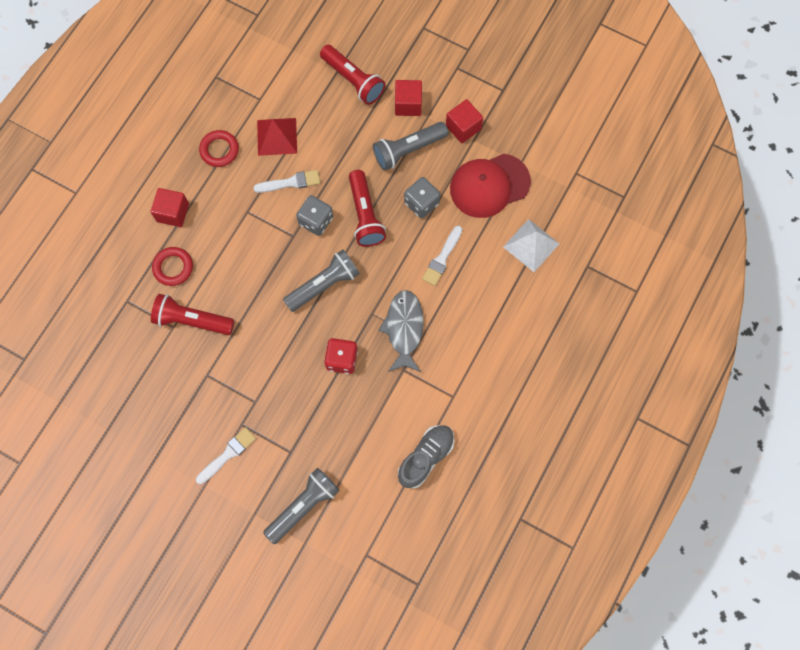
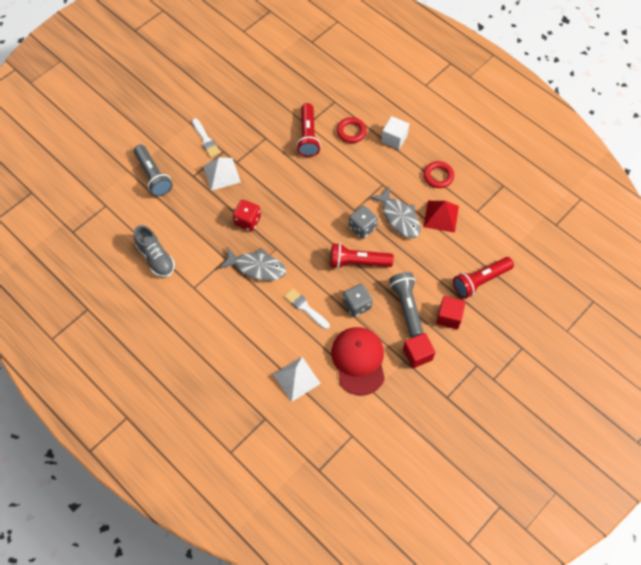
camera: 105 degrees right, 10 degrees down
(173, 213) = (394, 139): red cube -> white cube
(192, 320) = (308, 136): red flashlight -> red flashlight turned 150 degrees clockwise
(278, 415) = (221, 174): none -> white pyramid
(290, 182) = (399, 217): white brush -> grey fish
(324, 285) = (309, 222): grey flashlight -> none

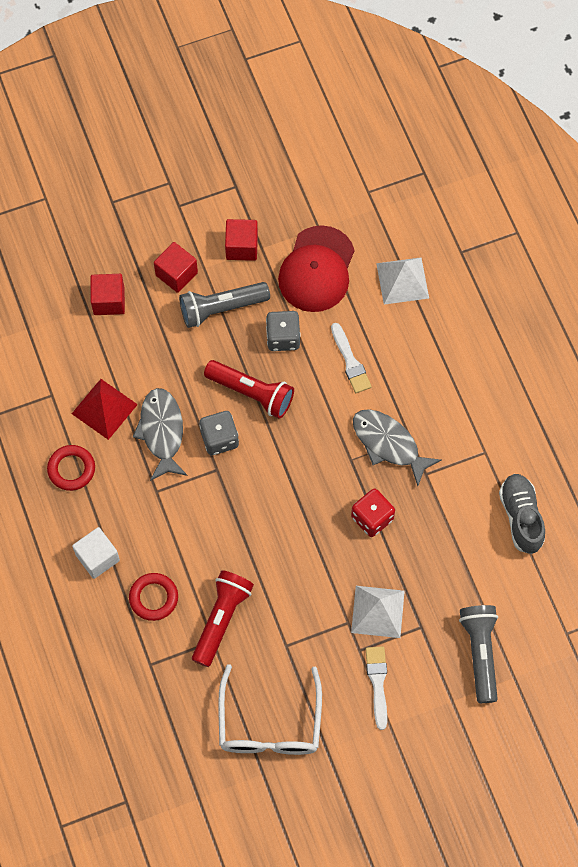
camera: 155 degrees left, 5 degrees up
(255, 99) = (269, 724): none -> white glasses
(406, 307) = (221, 308): grey flashlight -> grey flashlight turned 60 degrees clockwise
(480, 281) = (109, 301): red flashlight -> red cube

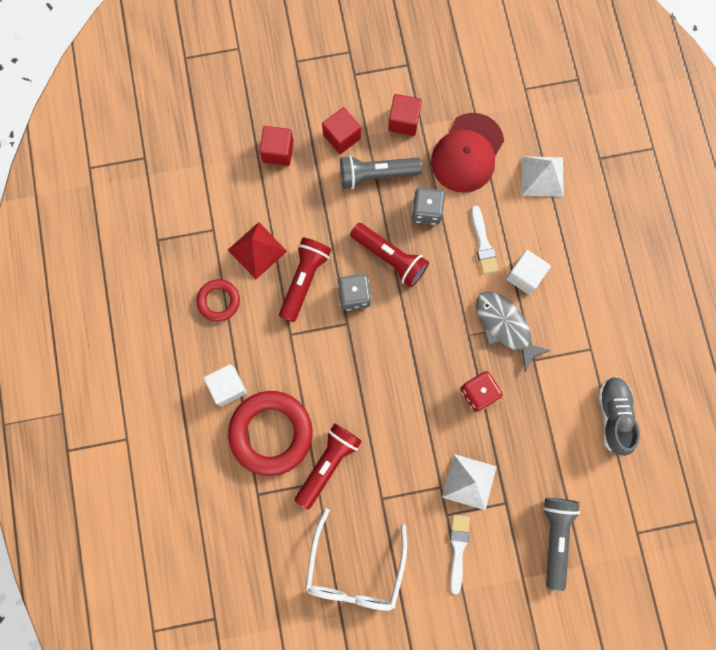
camera: 10 degrees right, 10 degrees up
(153, 598) = (271, 433): red ring -> red ring, size x1.88
(162, 432) = (304, 280): grey fish -> red flashlight
(401, 388) = (524, 276): none -> white cube

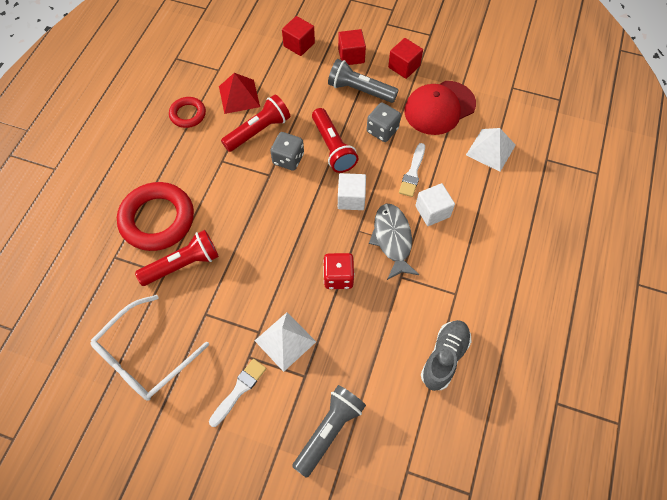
camera: 30 degrees right, 15 degrees down
(228, 387) = (151, 172): white cube -> white cube (351, 198)

